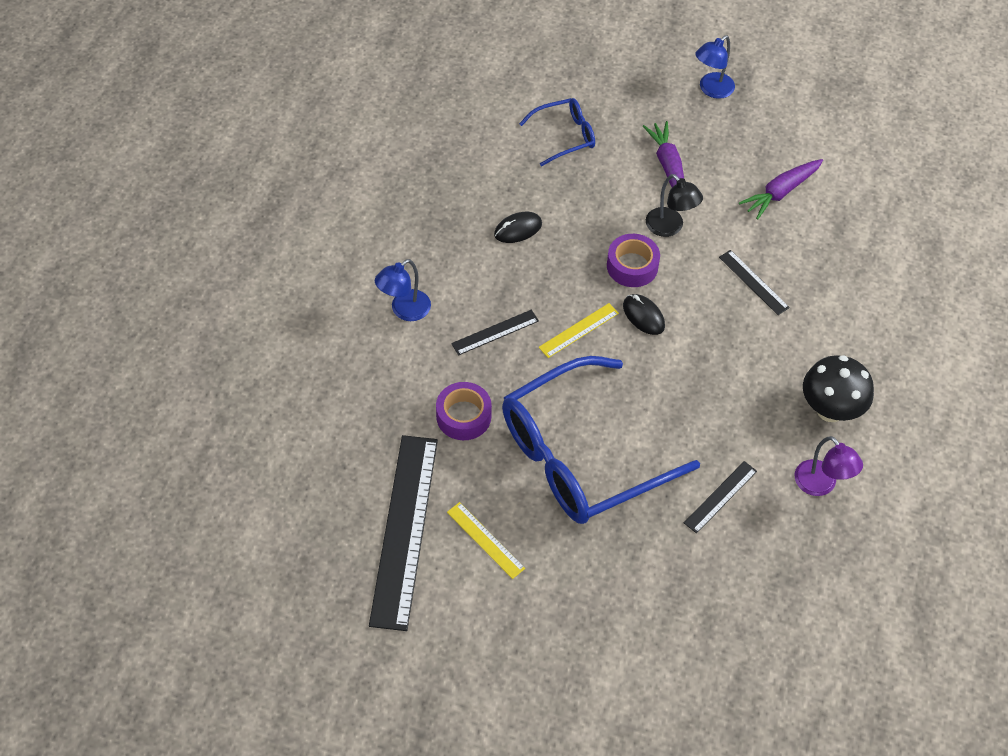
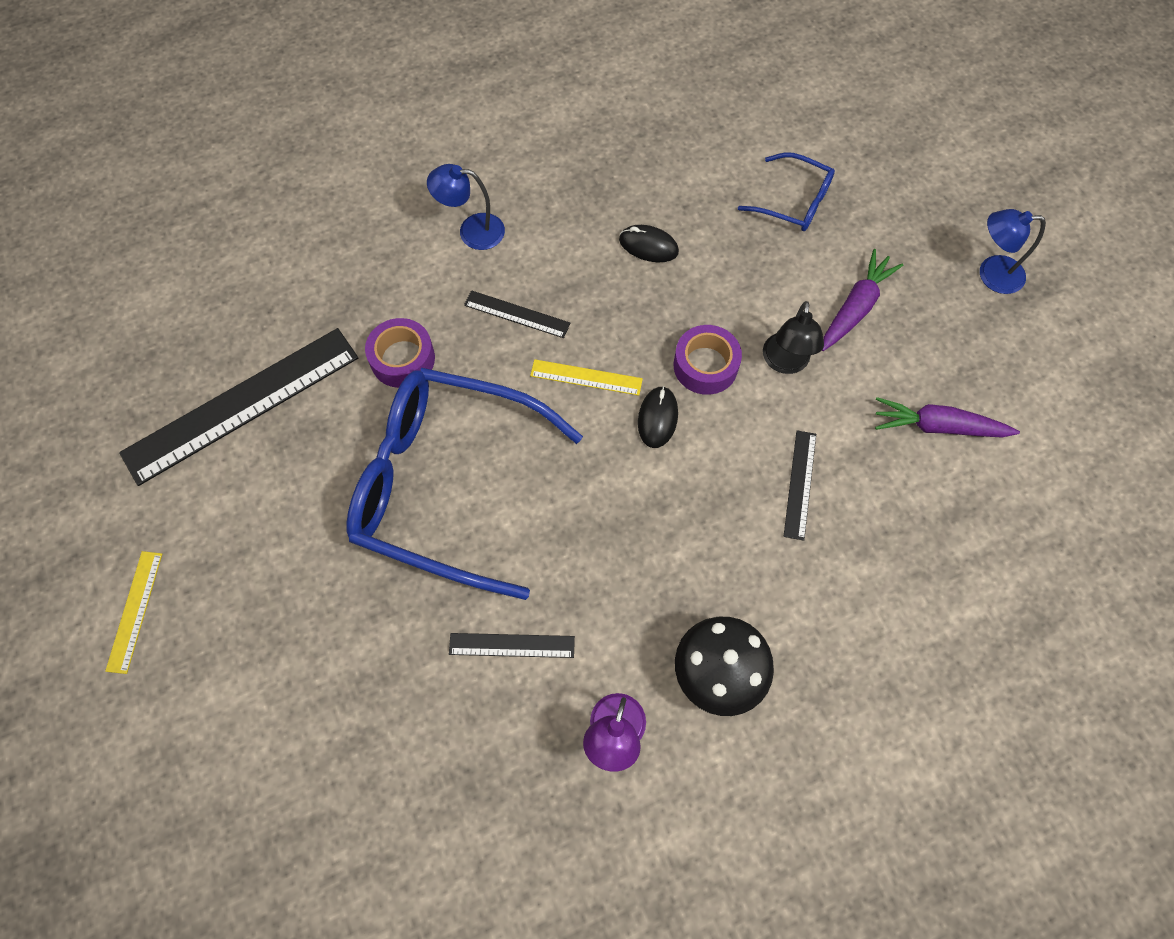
camera: 50 degrees right, 10 degrees up
(485, 540) = (285, 476): yellow ruler -> yellow ruler (135, 611)

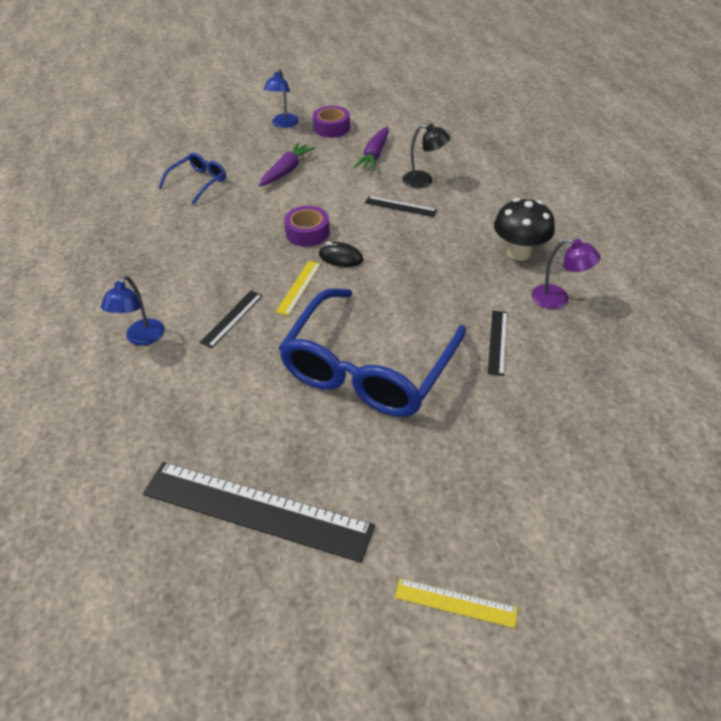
camera: 80 degrees left, 20 degrees down
(242, 405) = (257, 509): black ruler -> black ruler turned 45 degrees counterclockwise
(402, 359) = (247, 389): purple tape -> purple tape (331, 128)
(648, 246) = (202, 247): black mouse -> none
(785, 363) = (316, 201): black lamp -> black lamp (424, 181)
(856, 307) = (286, 170): purple carrot -> purple carrot turned 75 degrees clockwise

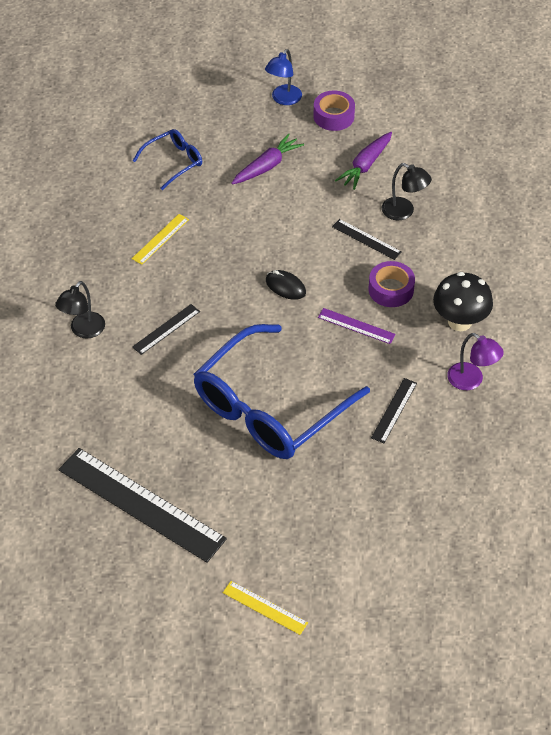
camera: 15 degrees right, 5 degrees up
(141, 338) = (83, 330): blue lamp -> black lamp
(299, 287) = (236, 310): yellow ruler -> yellow ruler (160, 239)
(307, 233) = (263, 250): purple tape -> purple tape (391, 289)
(423, 276) = (356, 326): none -> purple ruler

